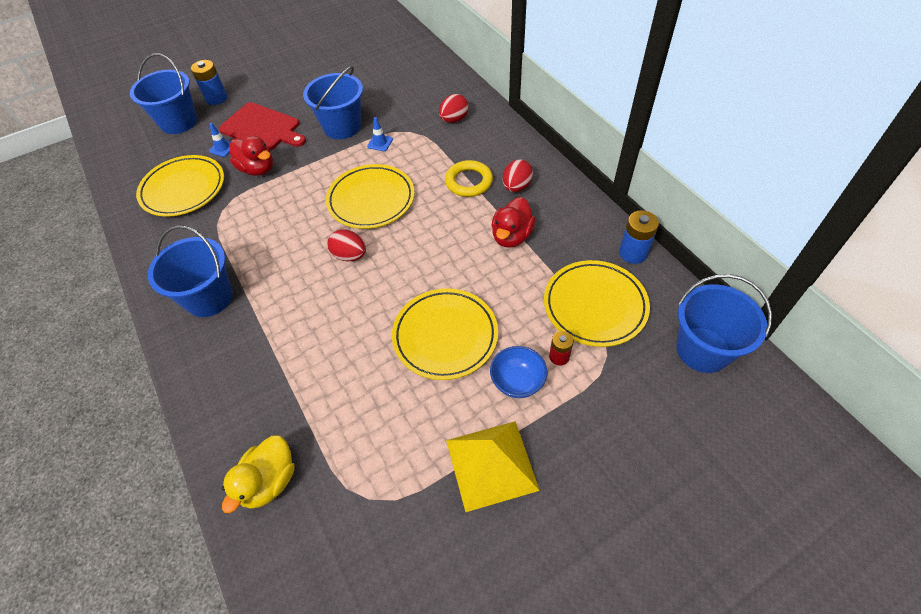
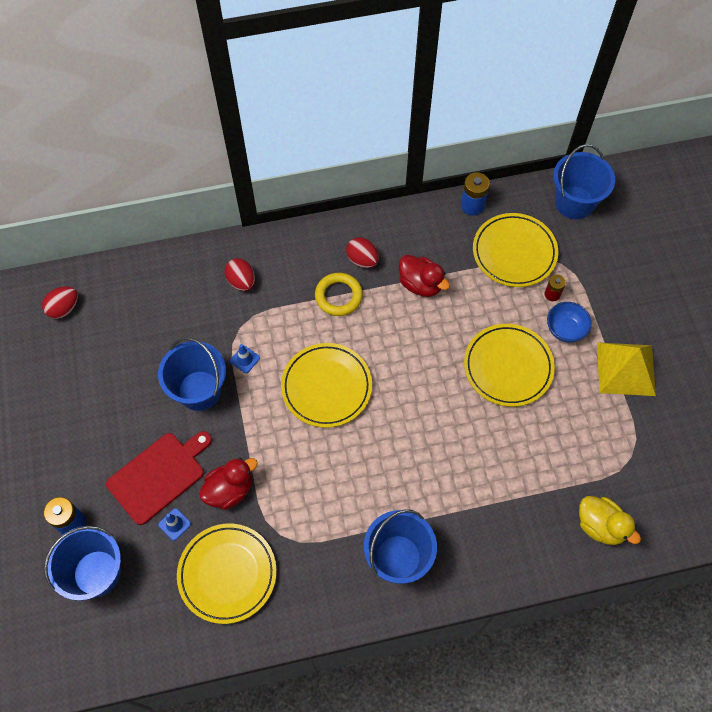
camera: 75 degrees left, 10 degrees up
(349, 256) = (392, 422): red egg -> red egg (64, 308)

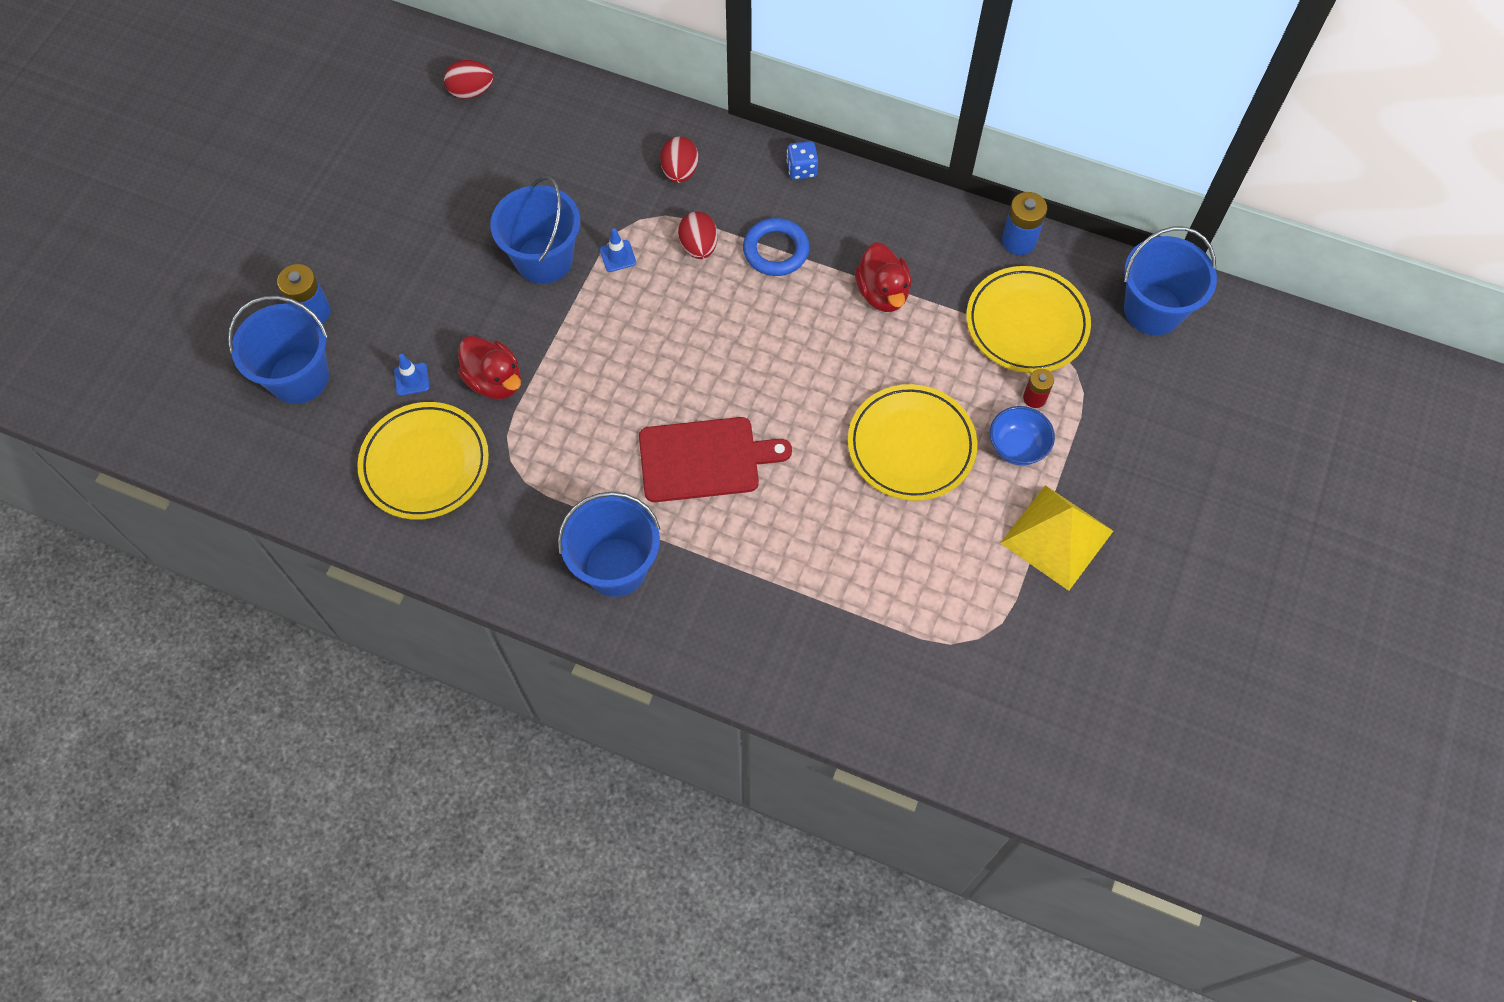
camera: 35 degrees right, 0 degrees up
(159, 475) = (434, 320): red cutting board -> red cutting board (704, 459)
(230, 490) = (495, 381): red duck -> red duck turned 45 degrees clockwise
(315, 236) = (801, 169): none -> blue dice
(326, 387) = (683, 339): yellow plate -> none
(338, 296) = (776, 250): yellow ring -> blue ring
(362, 260) = (835, 227): red egg -> red egg (699, 247)
(600, 526) = (876, 688): yellow duck -> none

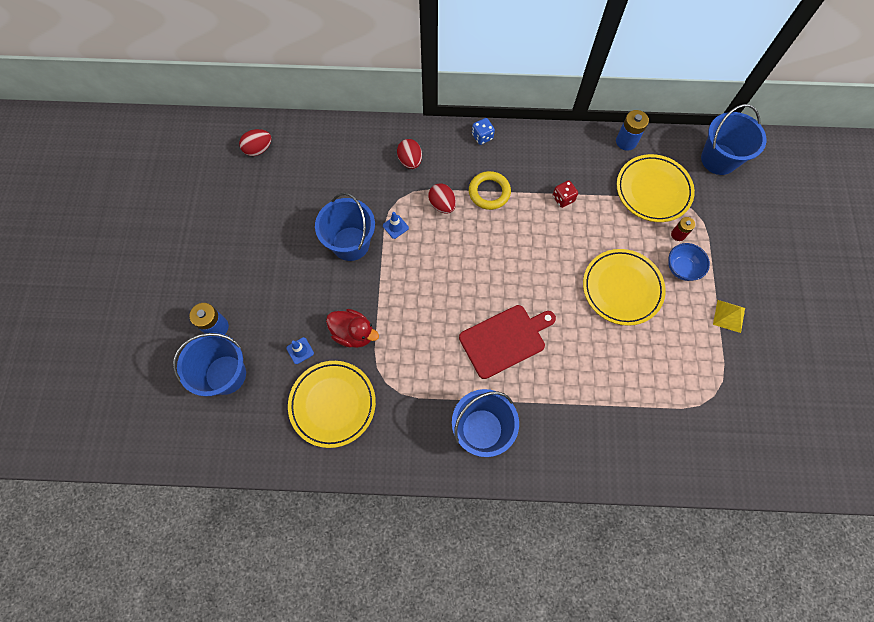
camera: 20 degrees left, 5 degrees up
(776, 250) = (489, 192): blue ring -> yellow ring
(882, 293) = (563, 199): red duck -> red dice
(1056, 536) = (729, 316): yellow pyramid -> yellow pyramid, size x0.55

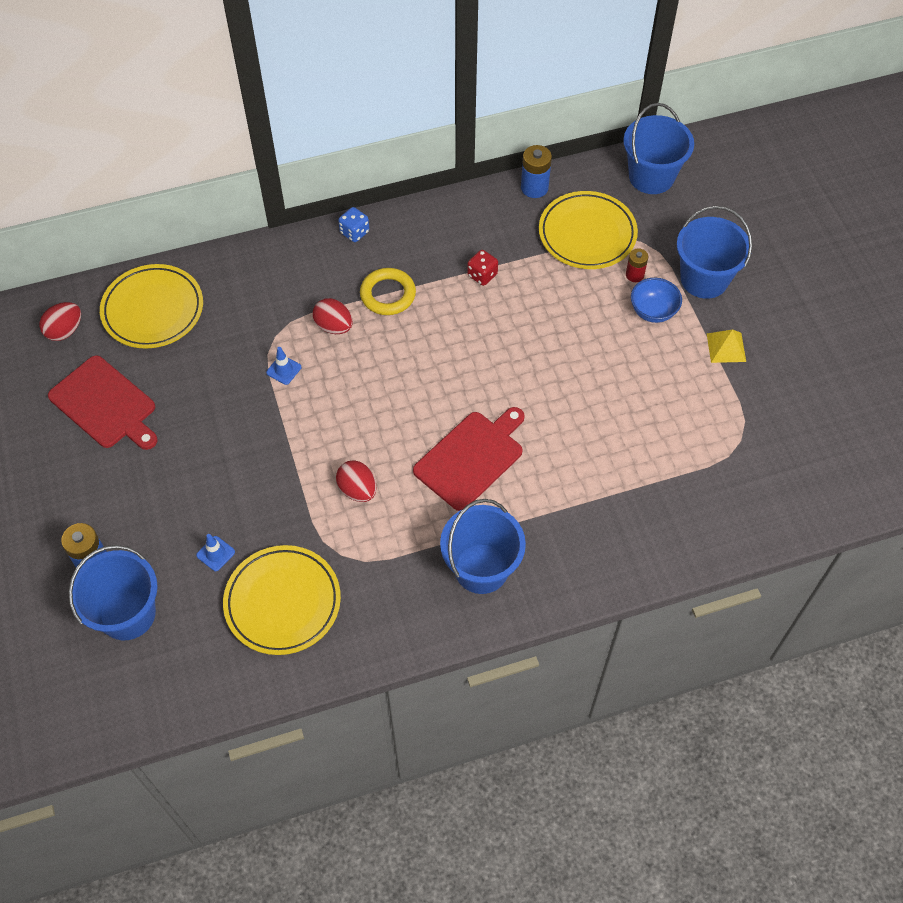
camera: 20 degrees left, 10 degrees down
(265, 213) = (105, 405): none -> red cutting board
(350, 243) = (233, 407): blue bucket -> blue bucket (704, 279)
(353, 333) = (278, 511): red duck -> none
(410, 161) = (273, 287): red egg -> red egg (357, 490)
(622, 288) = (591, 355): yellow plate -> yellow plate (153, 310)

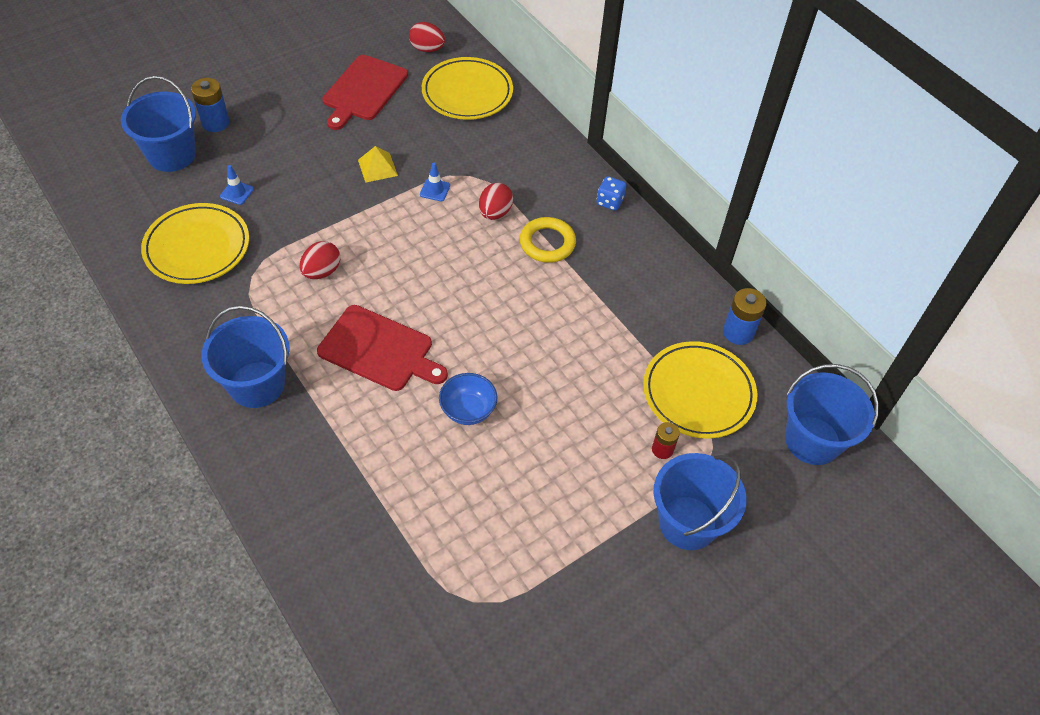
camera: 70 degrees right, 5 degrees down
(482, 275) = (602, 311): red dice -> none
(653, 311) = (619, 477): blue bowl -> blue bowl (468, 410)
(726, 347) = (598, 563): yellow pyramid -> yellow pyramid (377, 167)

